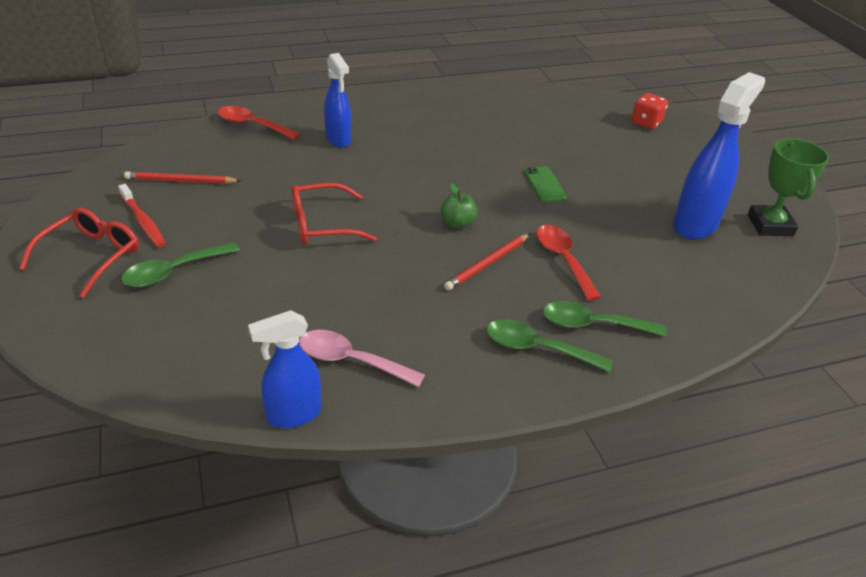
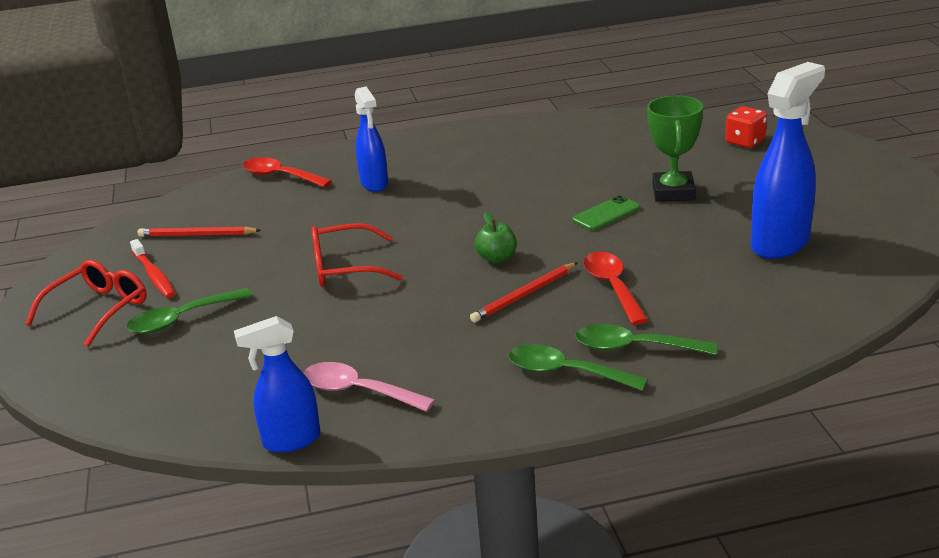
camera: 10 degrees right, 10 degrees down
(544, 185) = (606, 214): green phone -> green phone turned 60 degrees clockwise
(770, 225) = (874, 239): green trophy -> green trophy (673, 192)

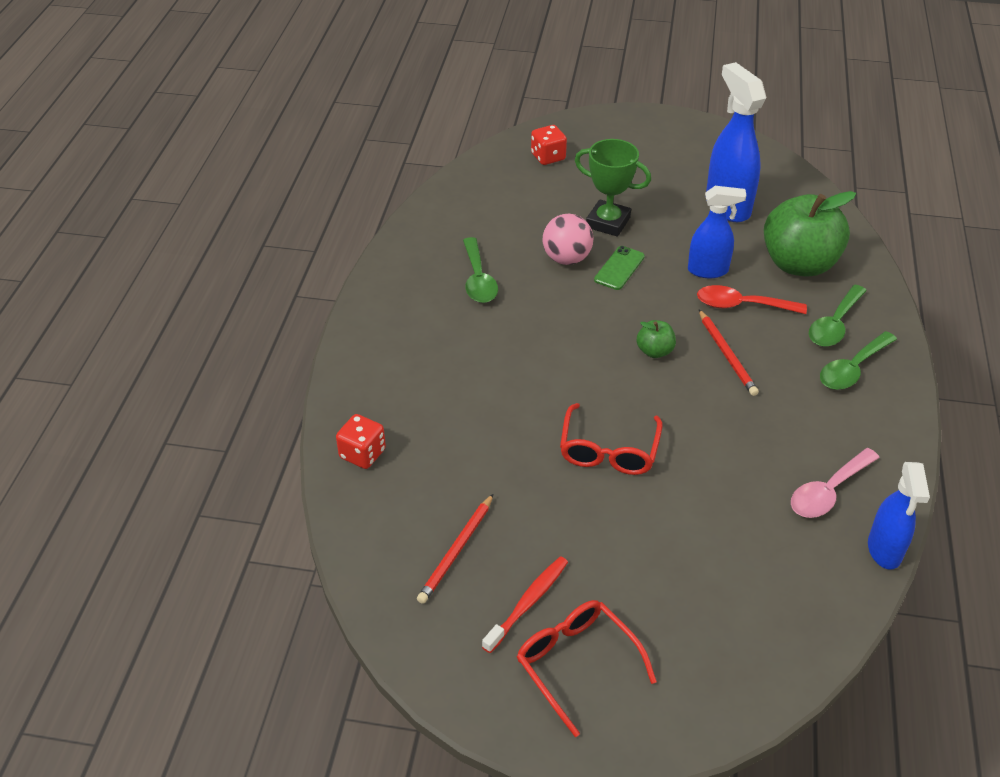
camera: 70 degrees left, 15 degrees up
(154, 275) = (528, 603): red toothbrush -> red toothbrush turned 45 degrees counterclockwise
(181, 319) = (639, 593): green spoon -> green spoon (478, 279)
(280, 176) = (362, 454): red spoon -> red dice
(374, 184) = (444, 388): blue spray bottle -> blue spray bottle (708, 270)
(594, 188) = (566, 259): none -> pink ball
(606, 214) = (619, 268): green phone -> green phone turned 45 degrees clockwise
(723, 305) = (799, 264): none -> green apple

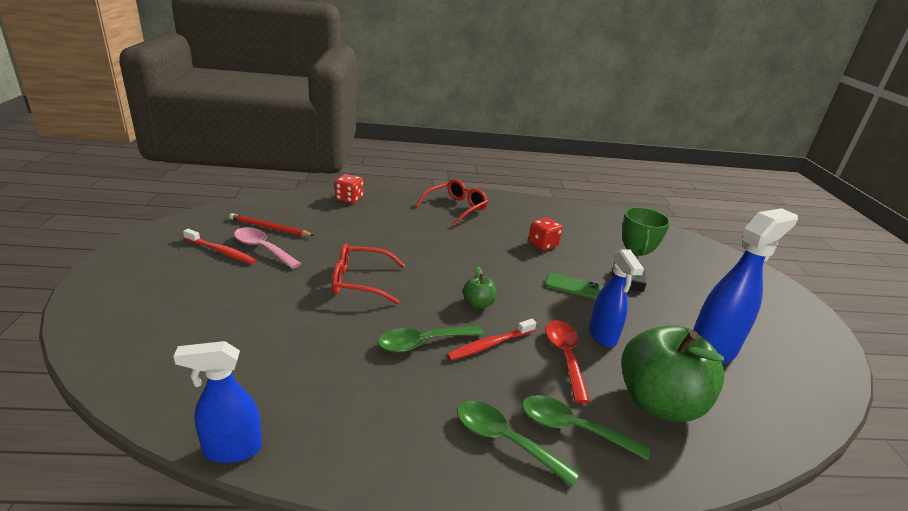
camera: 75 degrees right, 15 degrees down
(478, 279) = (521, 228): green spoon -> green spoon (423, 343)
(548, 157) = (686, 253): red dice -> red dice (543, 244)
(566, 259) = (567, 262): pink ball -> none
(577, 664) = (163, 269): red glasses -> red glasses (456, 208)
(727, 355) = (490, 345): red pencil -> red toothbrush
(828, 492) = (316, 408): pink spoon -> pink spoon (262, 248)

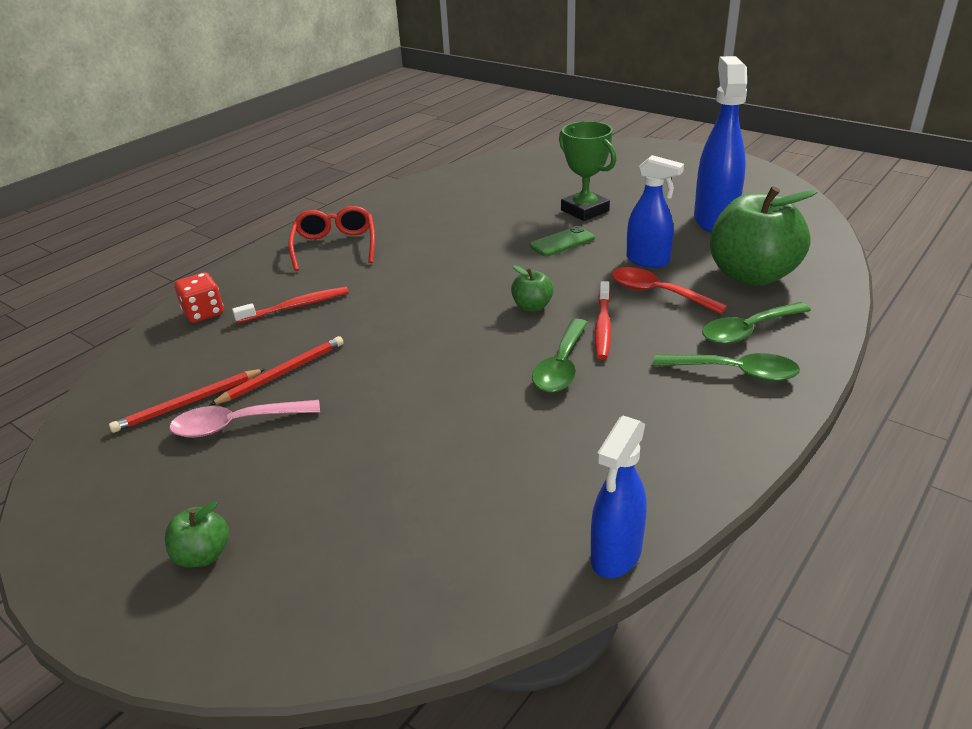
camera: 45 degrees left, 5 degrees up
(152, 284) = (203, 555): none -> green apple
(221, 251) = (195, 465): red toothbrush -> red toothbrush (296, 306)
(318, 243) = (282, 373): none -> red pencil
(360, 281) = (406, 369): red glasses -> none
(504, 440) = (735, 372): green spoon -> green spoon turned 150 degrees counterclockwise
(543, 244) = (475, 226): red dice -> none

